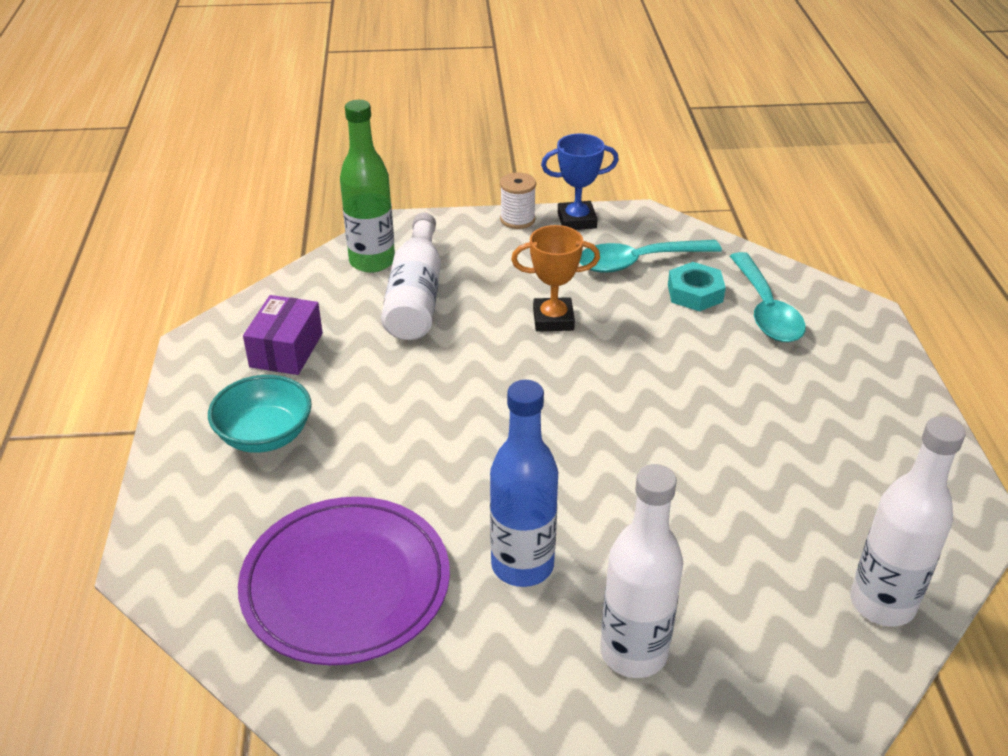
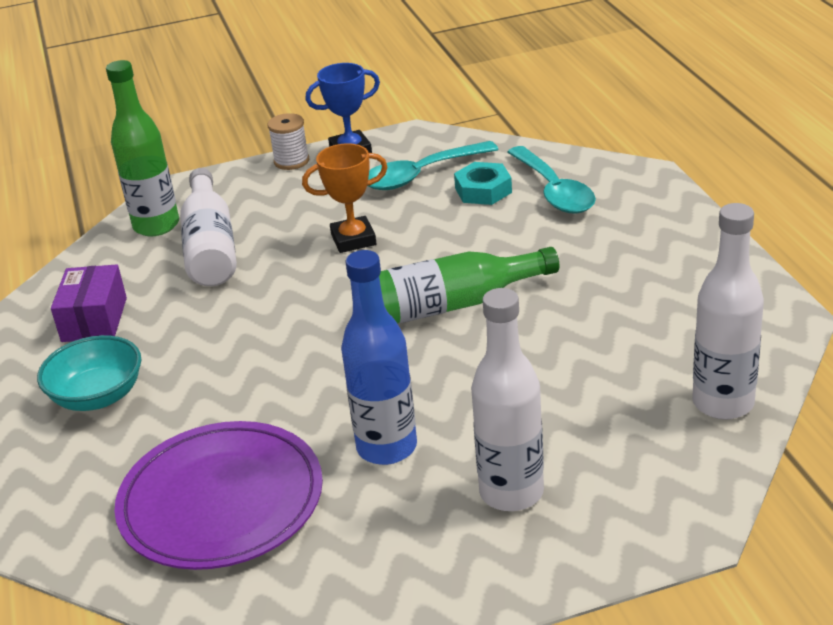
camera: 10 degrees left, 5 degrees down
(627, 417) = (449, 306): none -> green bottle

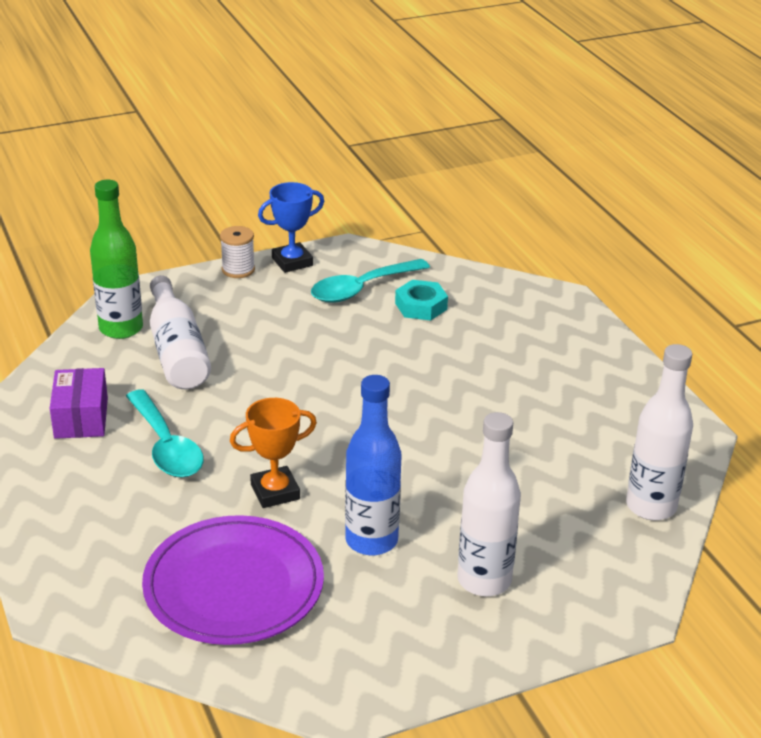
camera: 10 degrees left, 0 degrees up
(98, 396) = (100, 490): turquoise bowl -> none
(353, 239) = (310, 349): orange trophy -> orange trophy (275, 492)
(449, 306) = (407, 414): green bottle -> none
(554, 191) = (484, 309): turquoise spoon -> turquoise spoon (166, 446)

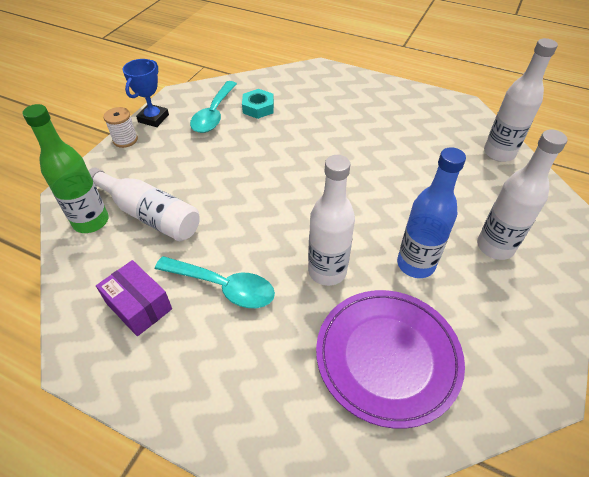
camera: 40 degrees left, 15 degrees up
(275, 492) = (327, 271): orange trophy -> white bottle

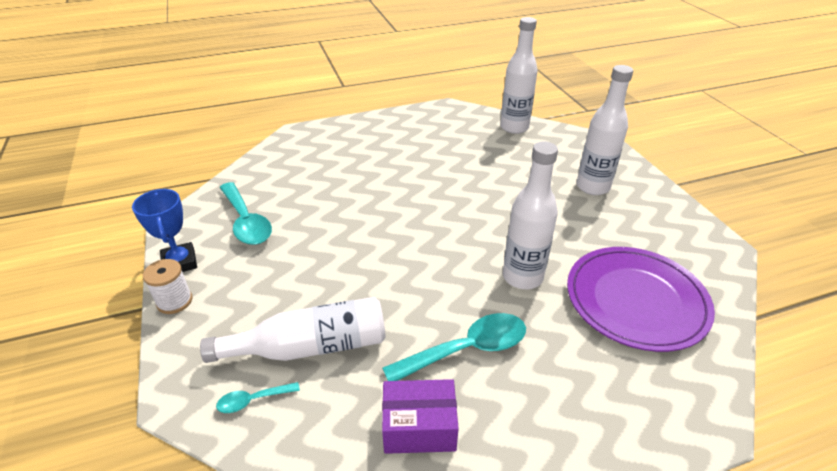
camera: 45 degrees left, 10 degrees down
(91, 221) = (253, 400): green bottle -> turquoise spoon
(258, 108) = (284, 193): turquoise nut -> none
(415, 264) = (567, 230): blue bottle -> none

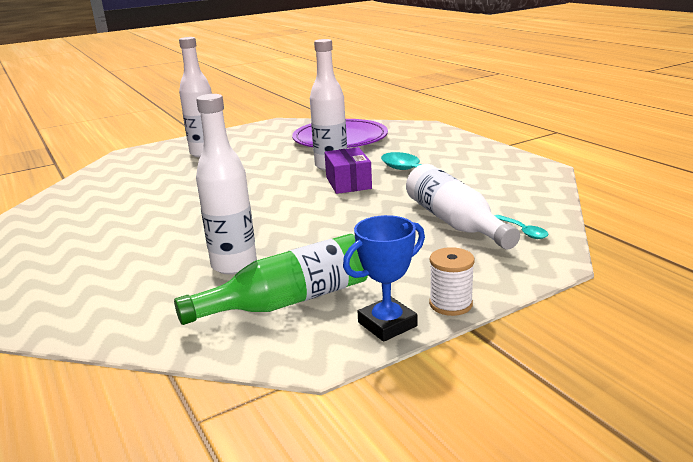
camera: 100 degrees left, 15 degrees down
(246, 222) = (289, 301): turquoise spoon -> green bottle
(419, 427) = (489, 179): purple box -> purple box (348, 183)
(514, 127) = (84, 186): white bottle -> white bottle (234, 265)

